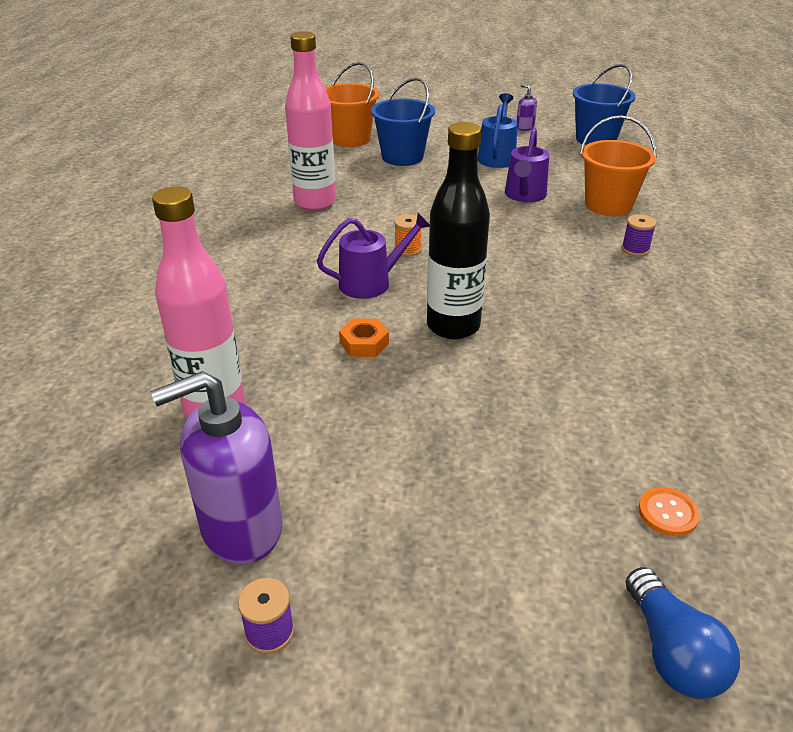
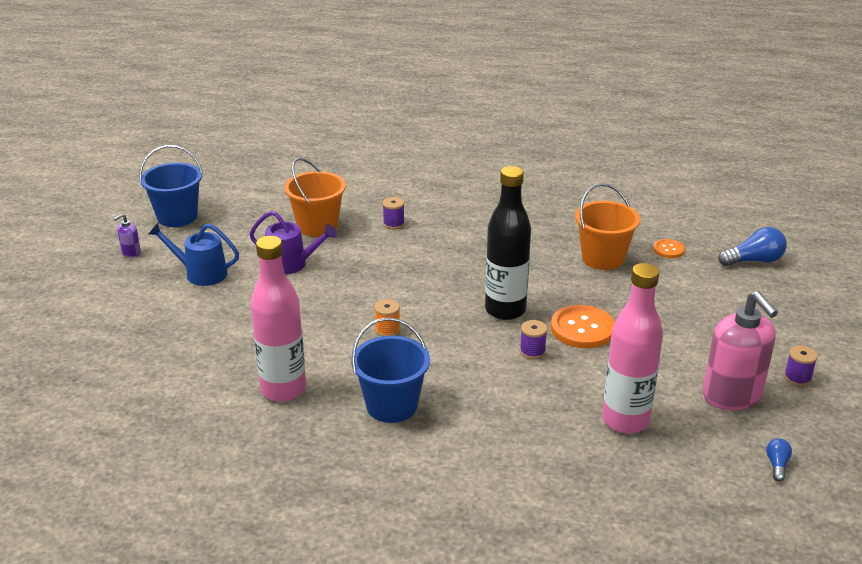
camera: 90 degrees left, 5 degrees down
(75, 551) = (777, 465): none -> blue light bulb
(241, 528) = (732, 395): purple soap dispenser -> pink soap dispenser
(350, 139) = (115, 370): orange bucket -> orange bucket (603, 258)
(364, 343) = (532, 351): orange nut -> purple spool
(371, 282) = (443, 349): purple watering can -> none
(402, 157) = (182, 332): blue bucket -> blue bucket (392, 405)
(414, 388) = (582, 329): none -> orange button

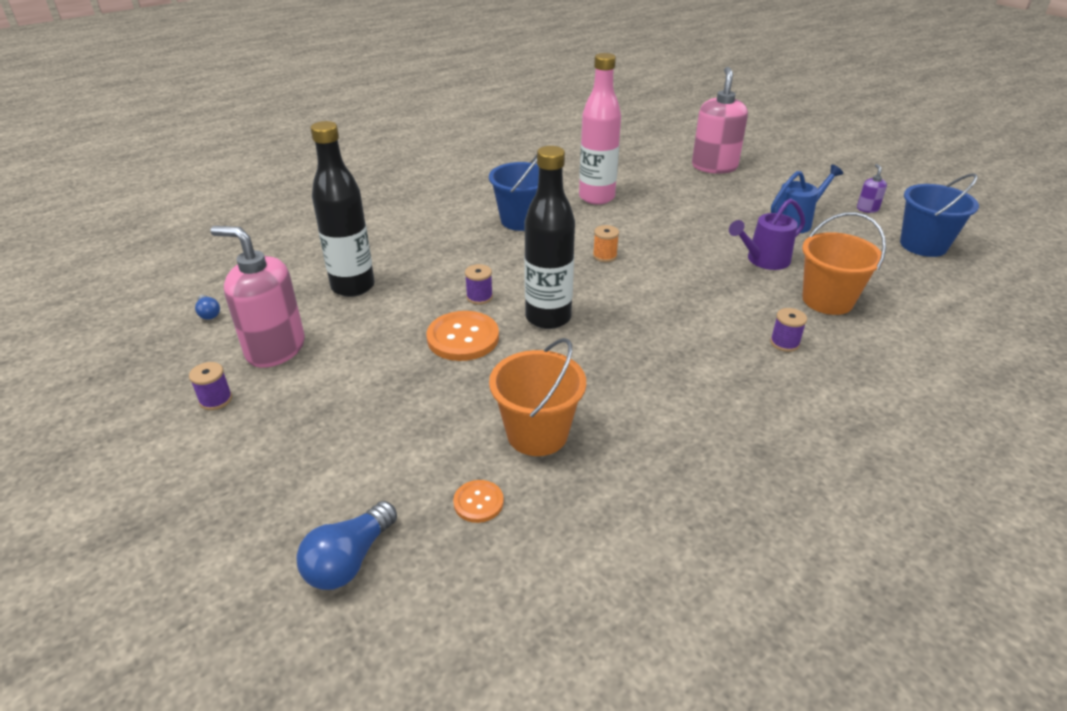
camera: 135 degrees right, 5 degrees up
(114, 357) = (714, 167): none -> pink soap dispenser
(625, 420) = (353, 287): pink bottle -> black bottle

